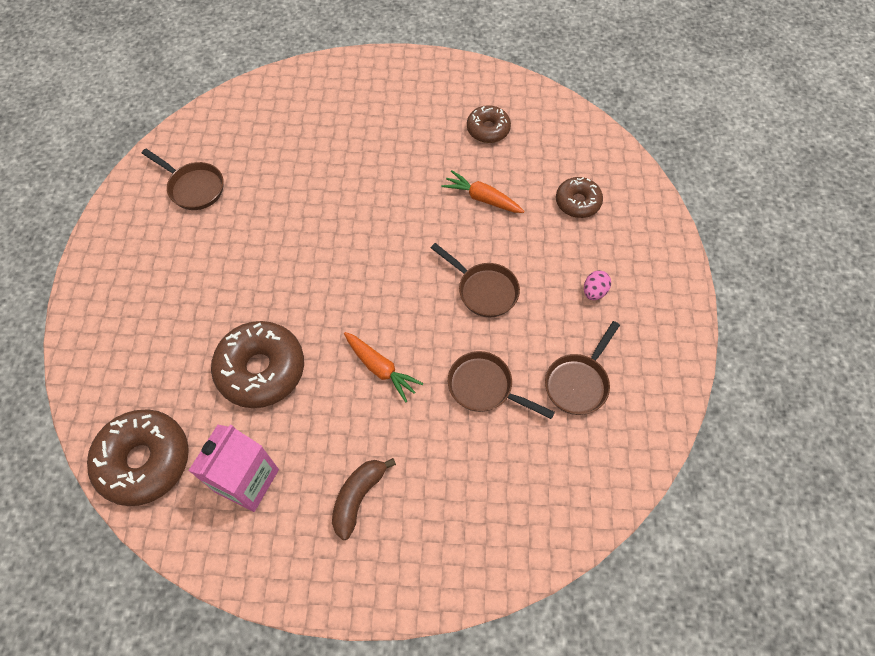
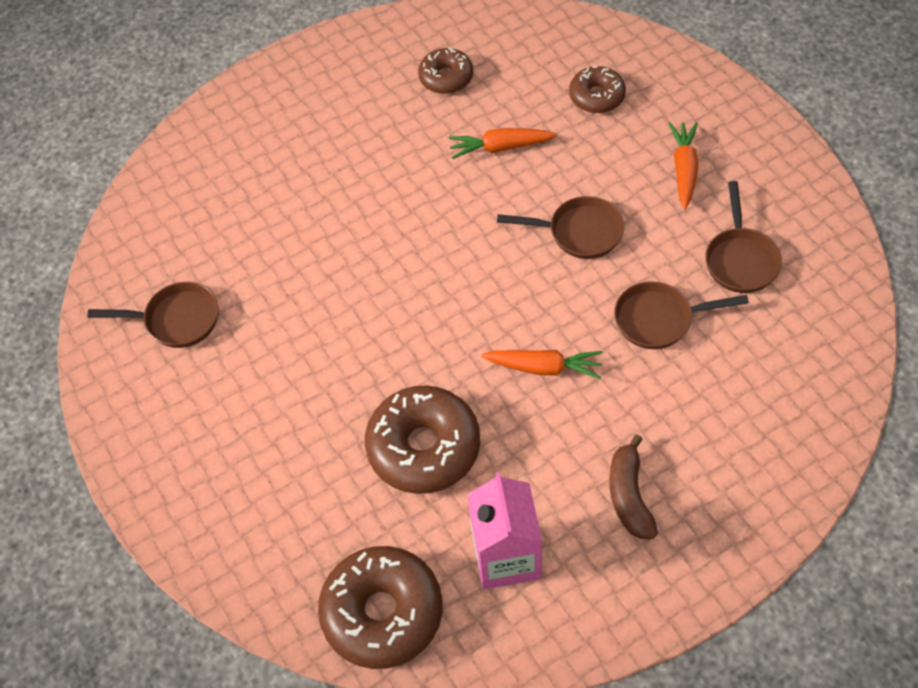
camera: 30 degrees left, 5 degrees down
(594, 291) = (684, 169): pink egg -> orange carrot

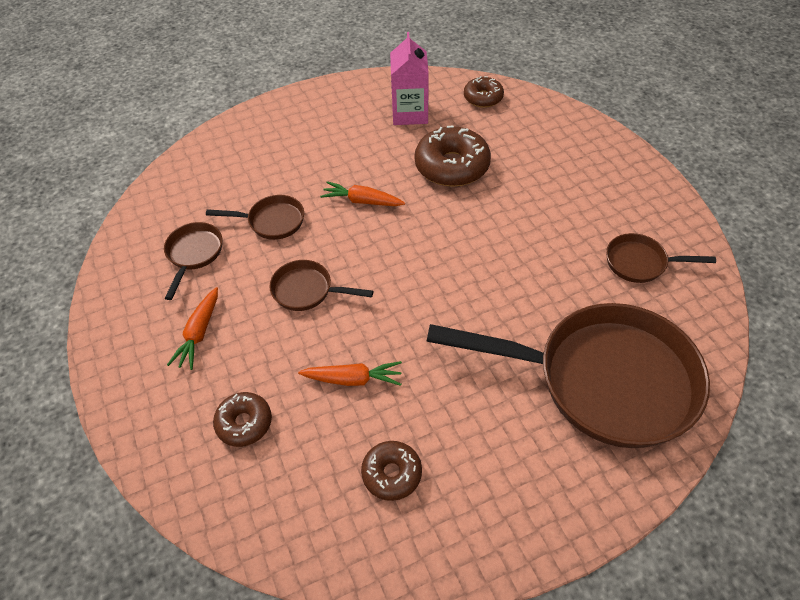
camera: 175 degrees left, 5 degrees down
(244, 180) = (602, 380): none -> brown pan
(382, 613) = (483, 98): brown donut -> brown donut, size x0.58
(629, 496) = (330, 132): brown banana -> none

